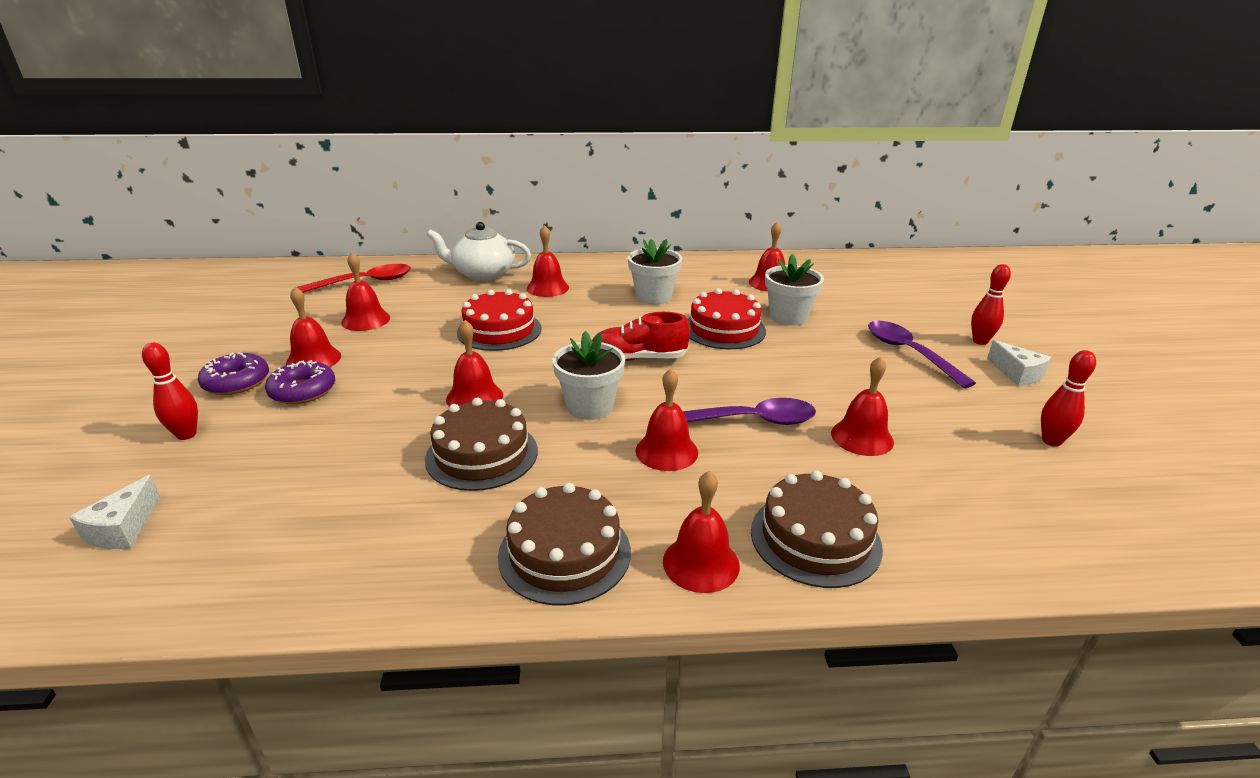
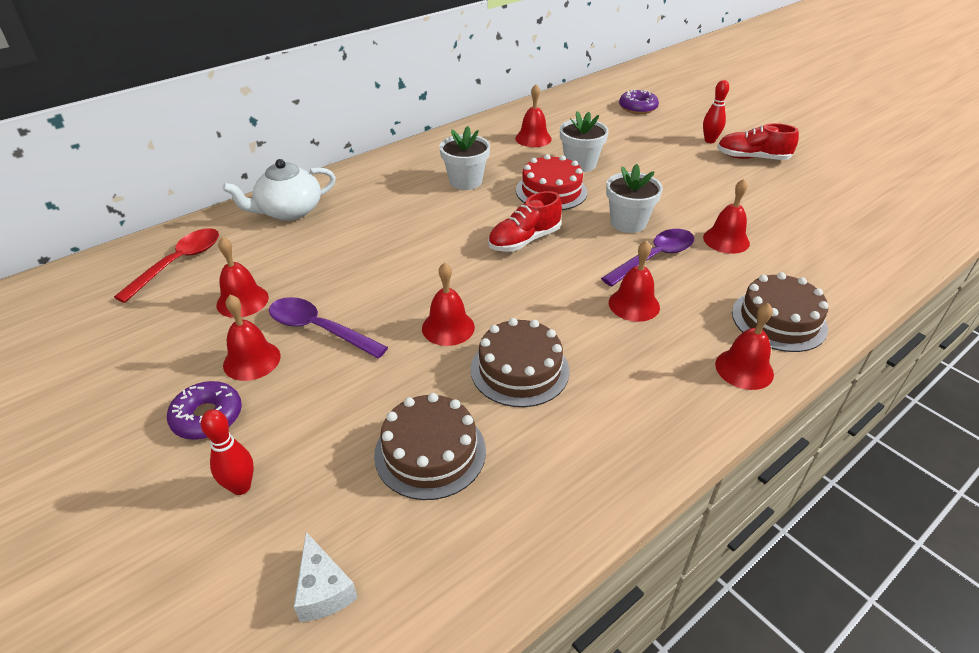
camera: 35 degrees left, 10 degrees up
(303, 391) = (290, 393): purple donut -> purple donut (637, 108)
(499, 330) = (383, 260): red cake -> none
(547, 288) = (368, 204): red bell -> none
(564, 553) = (666, 407): brown cake -> brown cake (430, 452)
(590, 406) = (542, 295): white flower pot -> white flower pot (628, 223)
(909, 353) = (682, 165): purple spoon -> purple spoon (319, 329)
(1017, 374) = (752, 158): white cheese -> red shoe
(1051, 441) = (813, 199): red bowling pin -> none

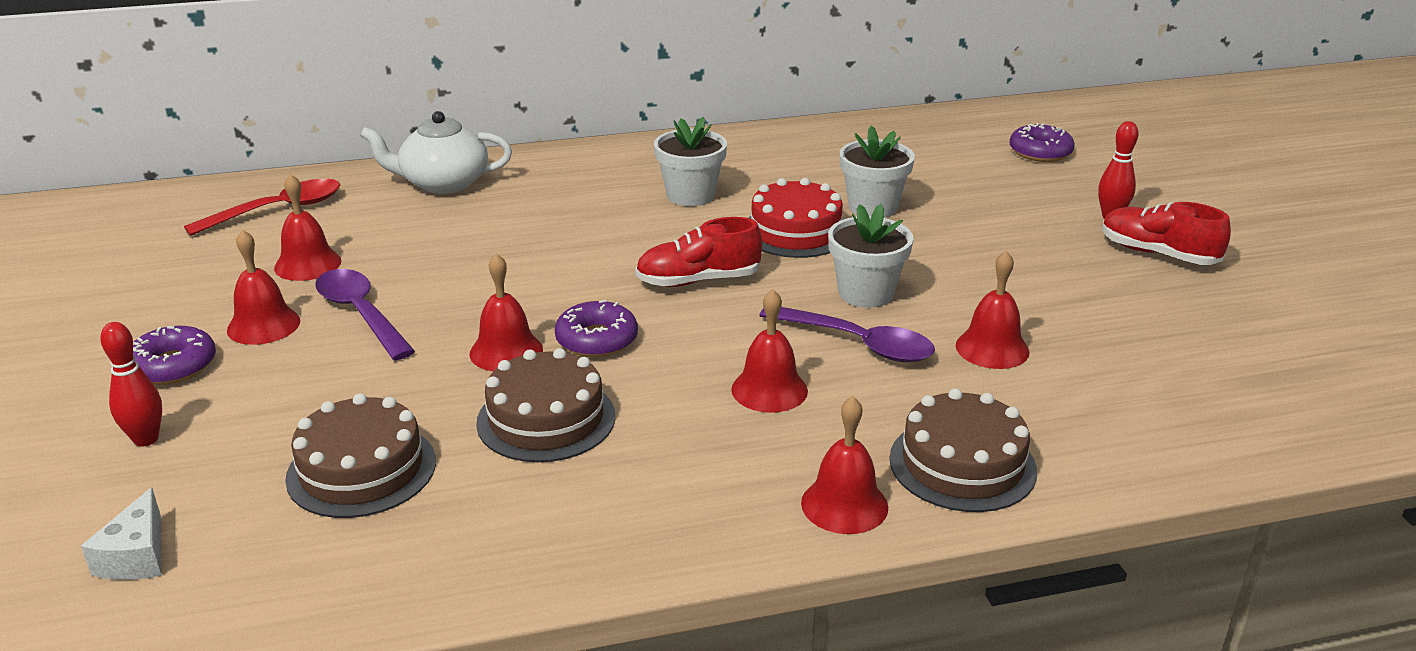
camera: 25 degrees right, 10 degrees down
(499, 301) = (597, 340): none -> purple donut
(533, 138) = (837, 162): red bell -> none
(654, 258) = (858, 343): purple spoon -> purple spoon turned 45 degrees clockwise

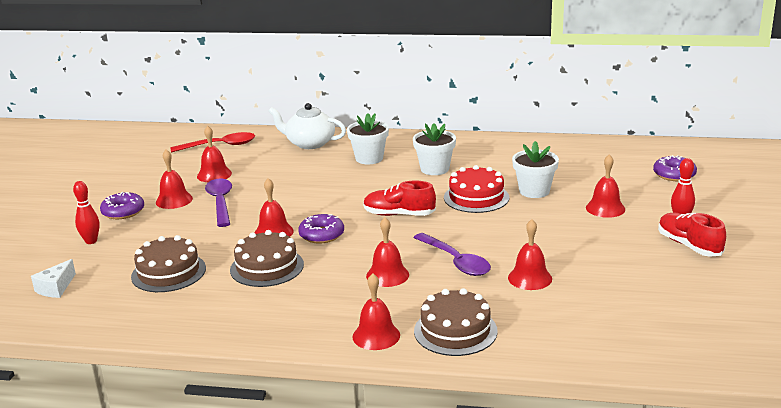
camera: 25 degrees right, 5 degrees down
(866, 293) = (485, 237): white flower pot -> white flower pot (369, 158)
(996, 217) = (605, 208): none -> red bell

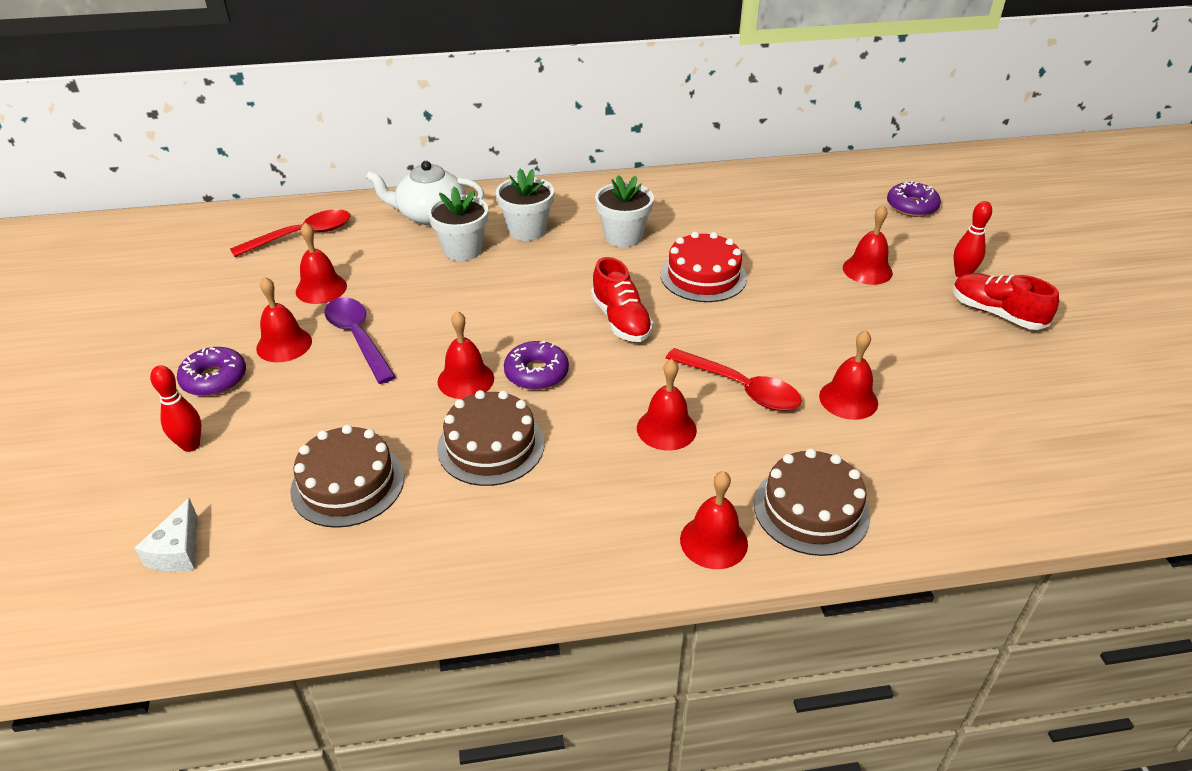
camera: 20 degrees left, 15 degrees up
(399, 214) = (621, 320): red shoe -> red shoe turned 105 degrees counterclockwise
(456, 261) = (741, 388): purple spoon -> red spoon
(534, 191) = (768, 255): white flower pot -> white flower pot (462, 250)

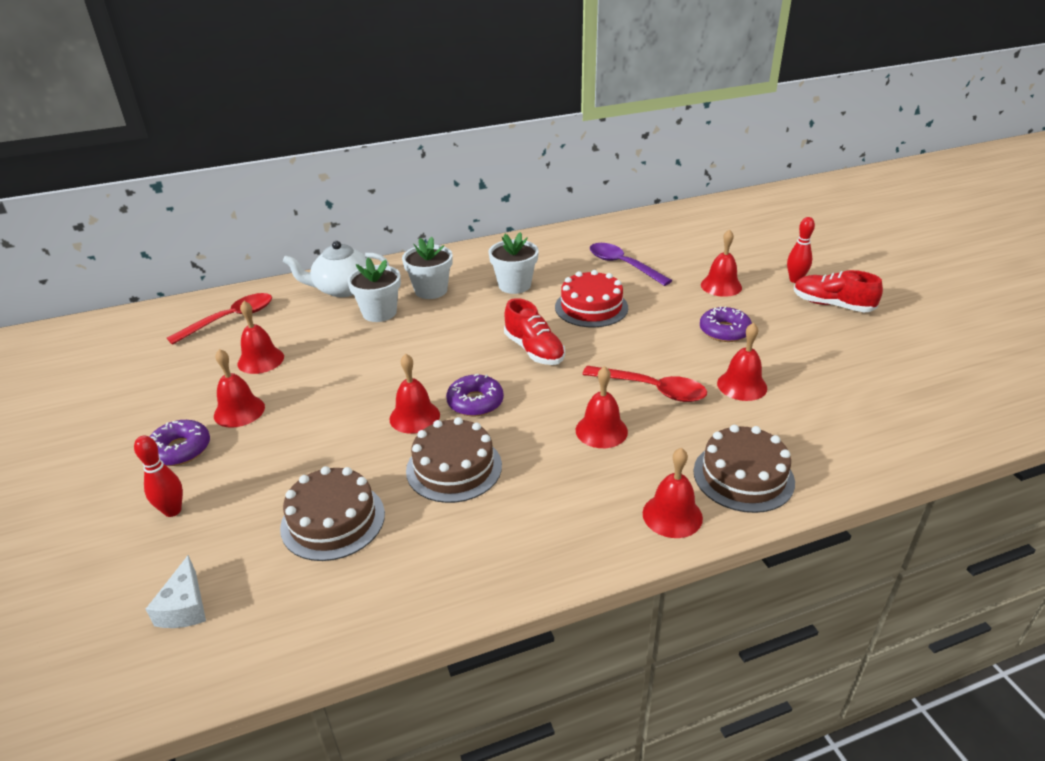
camera: 10 degrees left, 5 degrees down
(357, 338) = (306, 396): purple spoon -> purple spoon (622, 265)
(911, 206) = (738, 235): purple donut -> purple donut (724, 331)

